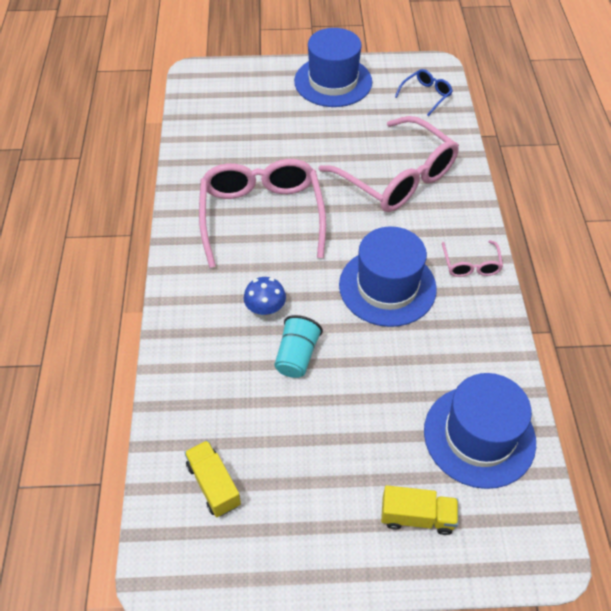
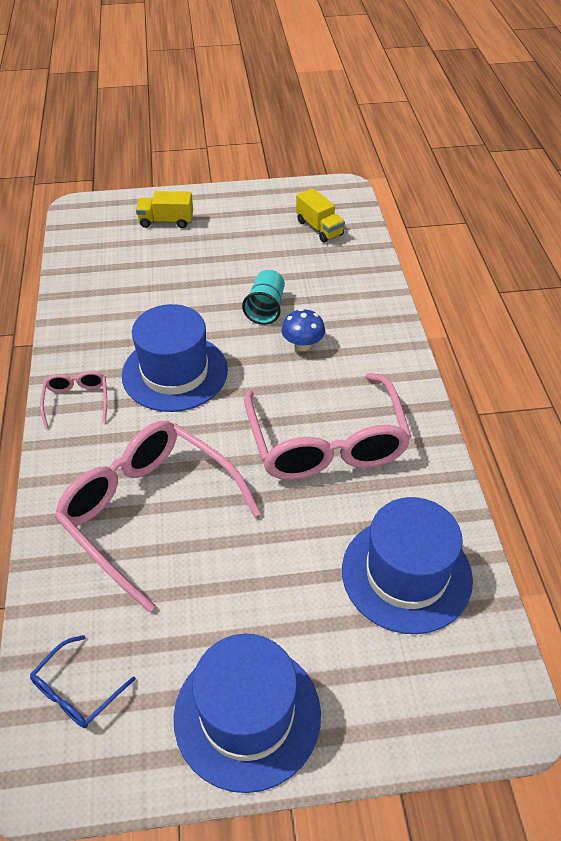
camera: 175 degrees right, 5 degrees down
(479, 436) = (108, 265): blue hat -> blue hat (406, 574)

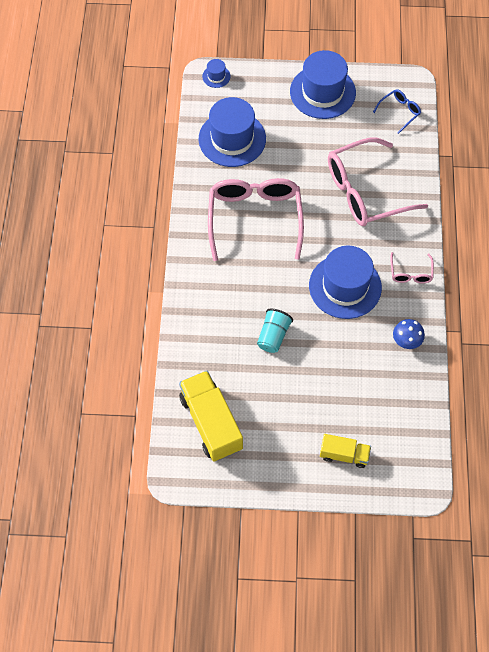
camera: 170 degrees left, 15 degrees up
(148, 511) = (365, 192): pink glasses -> pink glasses turned 105 degrees clockwise
(302, 344) = (253, 297): blue mushroom -> blue mushroom (406, 340)
(319, 228) = (211, 423): yellow truck -> yellow truck, size x1.78
(488, 717) = (216, 76): none -> blue hat

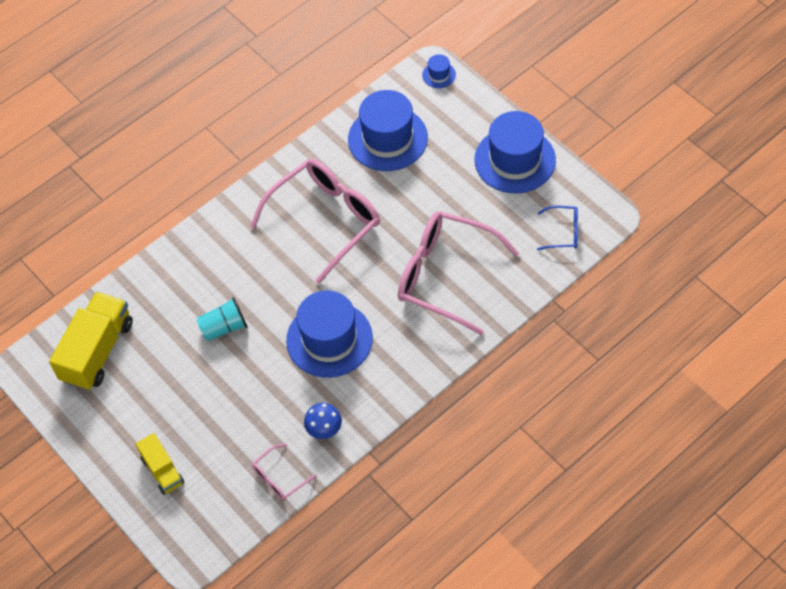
camera: 50 degrees right, 5 degrees down
(410, 273) = (397, 377): pink glasses -> pink glasses (279, 478)

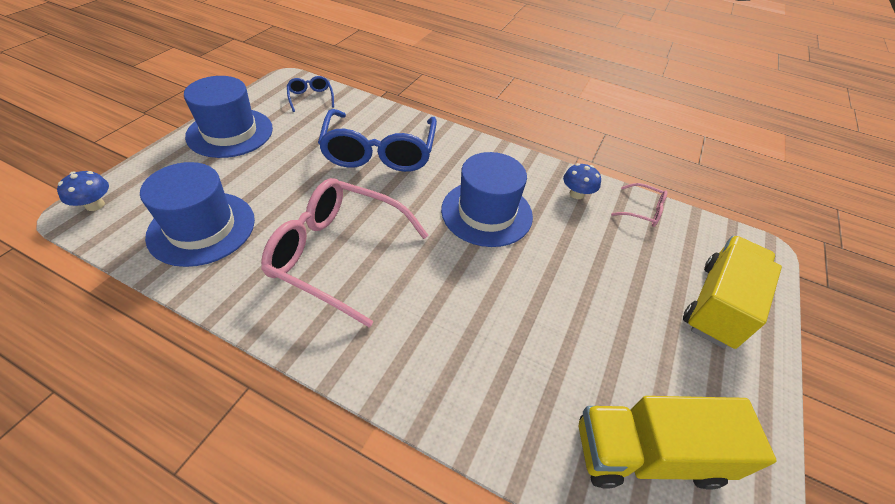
camera: 120 degrees left, 10 degrees down
(162, 470) = (717, 305): yellow truck -> yellow truck, size x1.78
(224, 327) = (523, 307): turquoise cup -> none
(439, 75) = (95, 205): blue hat -> blue mushroom
(445, 275) = (379, 152): pink glasses -> blue glasses

